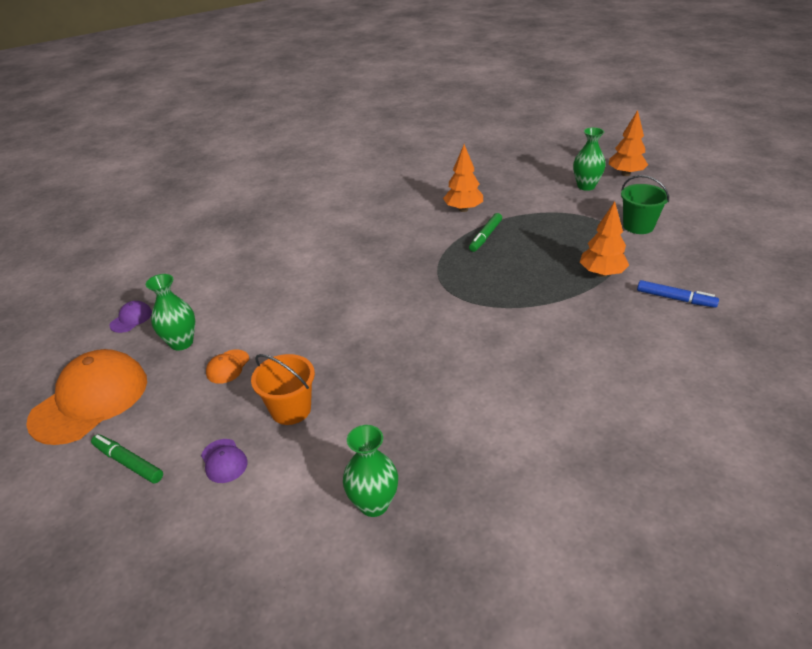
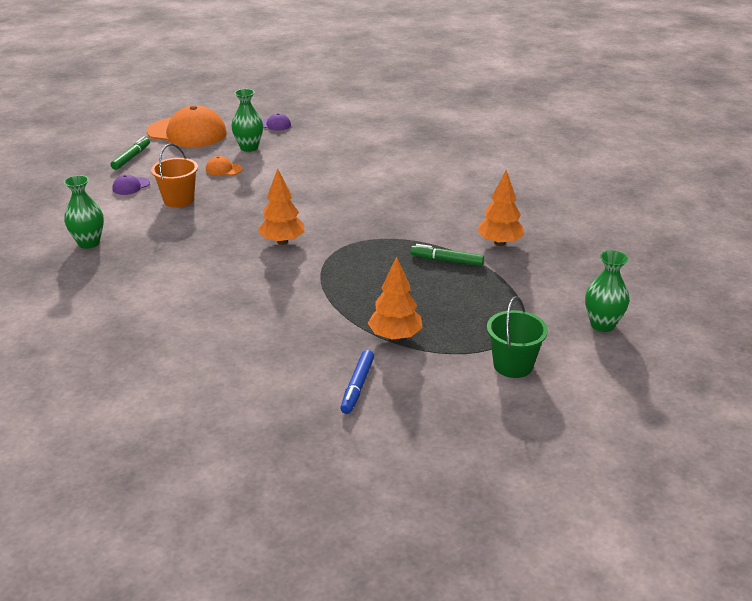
camera: 75 degrees right, 5 degrees down
(625, 174) = (659, 358): orange tree -> orange tree (282, 241)

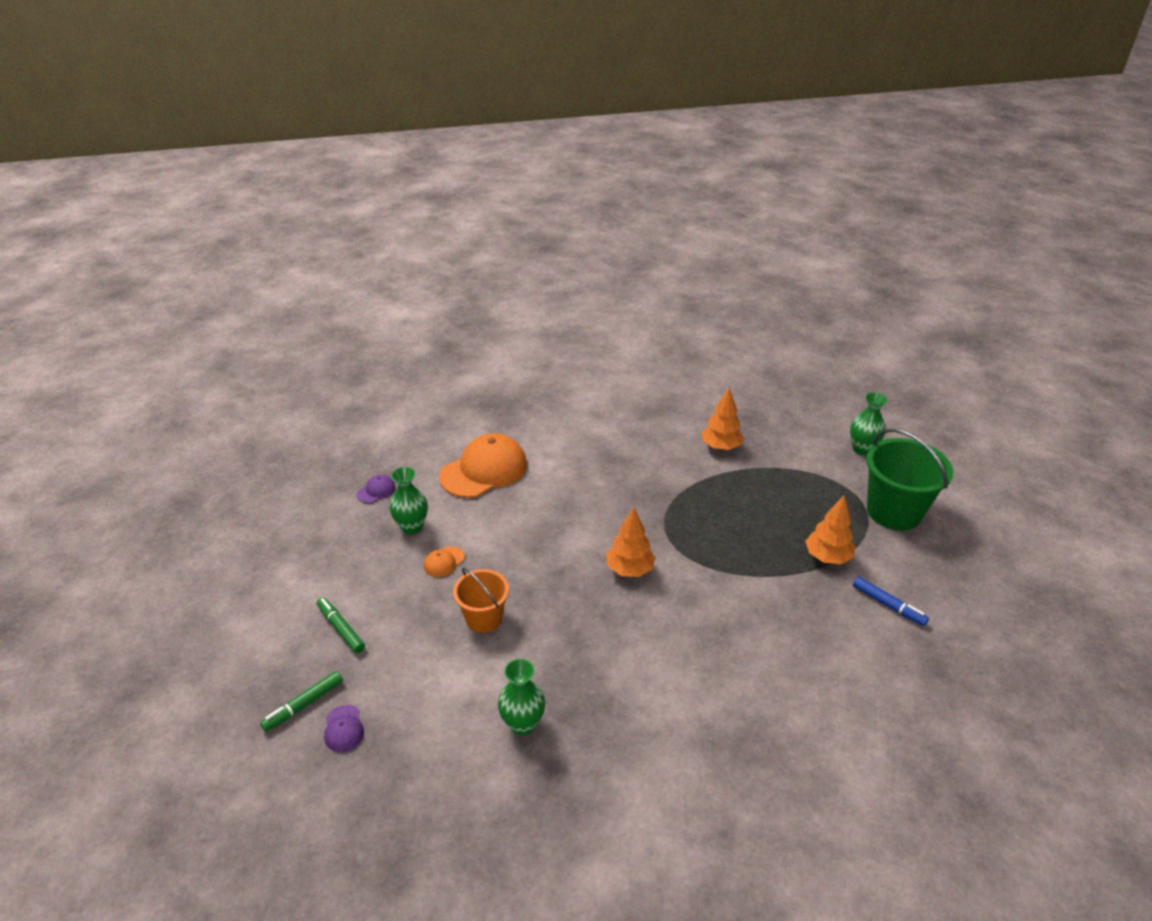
camera: 60 degrees left, 5 degrees up
(131, 186) = (415, 649): purple cap -> purple cap (343, 728)
(187, 133) = (324, 562): orange cap -> orange cap (484, 470)
(447, 260) = (729, 484): green marker -> green marker (304, 704)
(513, 365) = (894, 512): green bucket -> green bucket, size x1.67

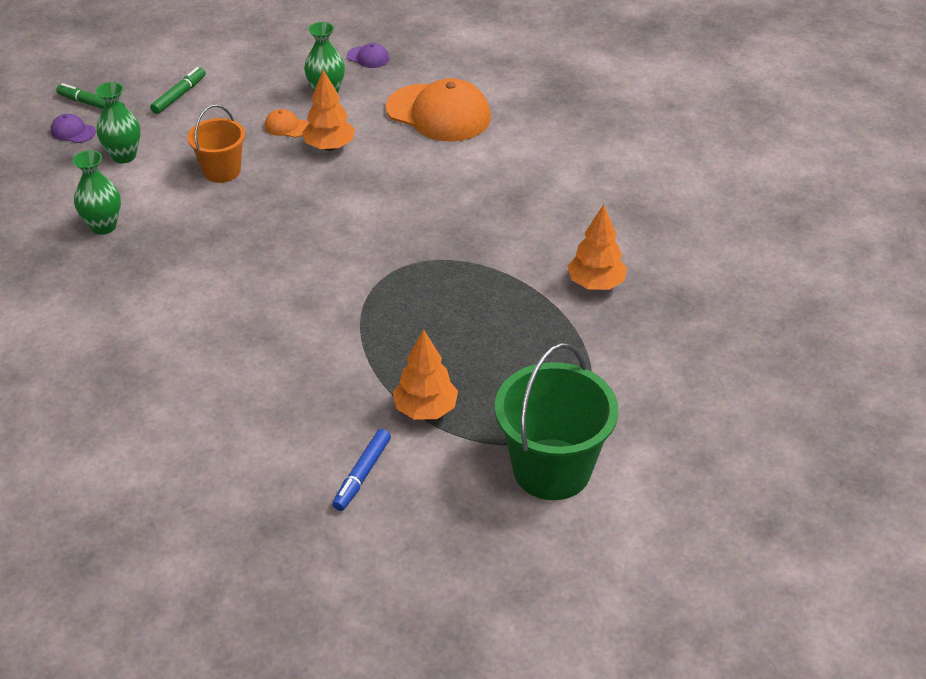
camera: 70 degrees right, 5 degrees up
(343, 728) = (73, 131): purple cap -> purple cap turned 60 degrees clockwise
(630, 569) = (330, 251): orange tree -> orange tree (329, 147)
(862, 449) = (680, 425): green vase -> green vase (124, 156)

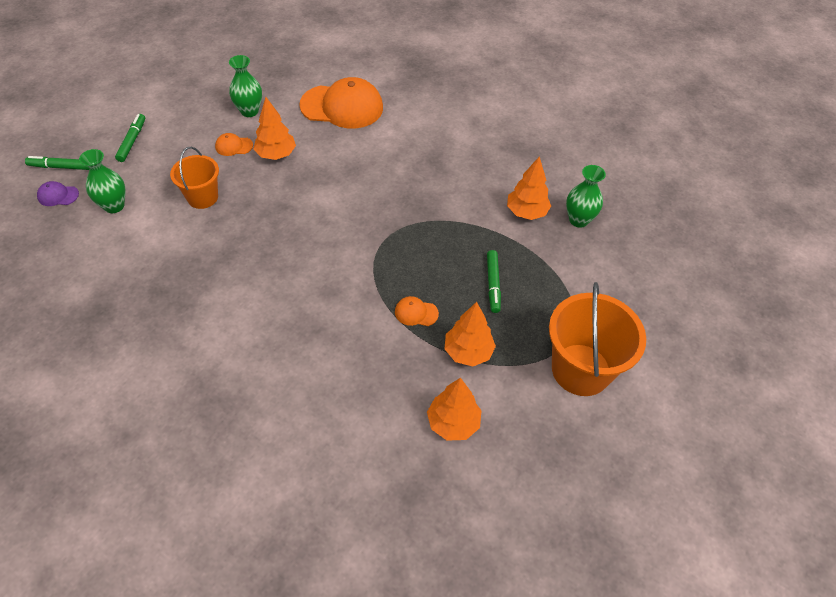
camera: 25 degrees left, 10 degrees up
(103, 226) = (130, 273): green vase -> green vase (578, 220)
(362, 474) = (453, 423): blue marker -> orange tree
(368, 57) = (264, 74): purple cap -> none
(390, 352) = (416, 313): none -> orange cap
(501, 349) = (493, 284): none -> green marker
(551, 469) = (581, 369): green bucket -> orange bucket

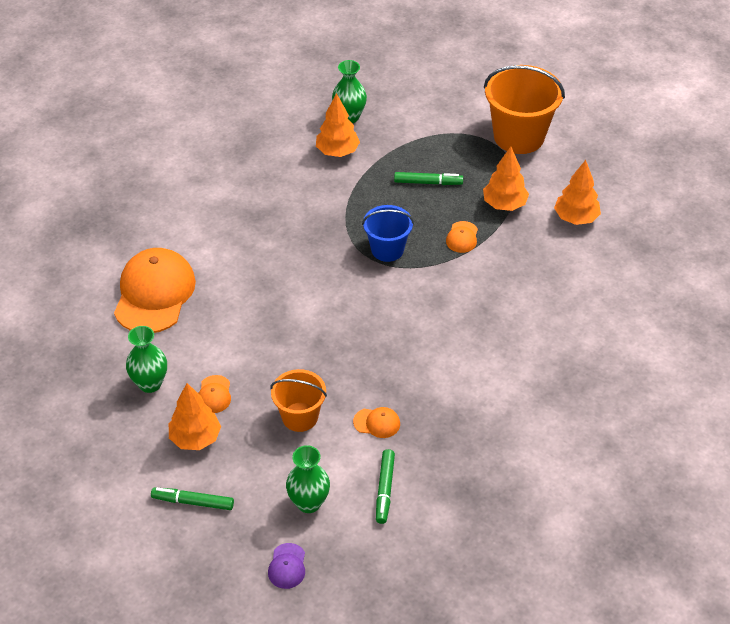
camera: 85 degrees left, 5 degrees down
(61, 167) = (235, 573): green marker -> green marker (384, 489)
(187, 247) = (377, 423): none -> orange cap
(276, 154) = (233, 352): orange tree -> orange tree (195, 438)
(396, 252) = (387, 249): none -> blue bucket

